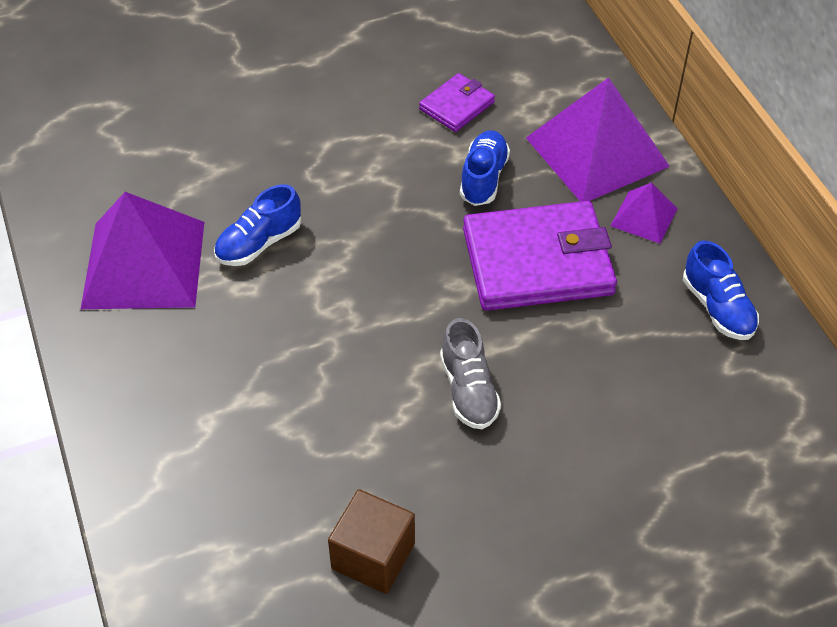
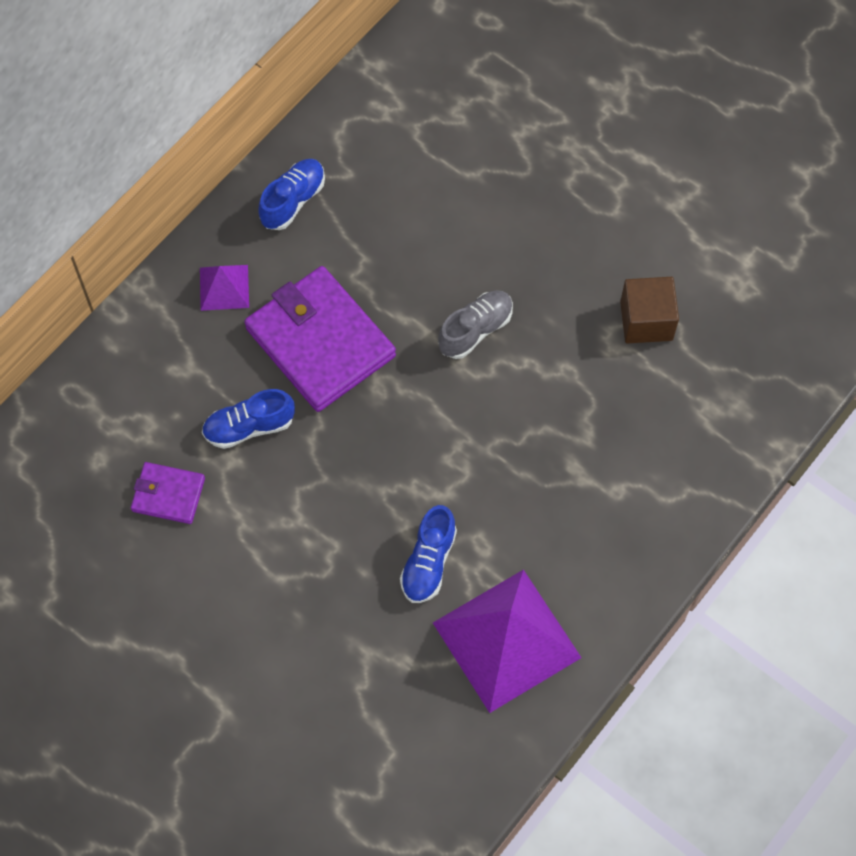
camera: 120 degrees left, 15 degrees up
(259, 243) = (428, 562): blue shoe -> blue shoe turned 90 degrees clockwise
(597, 152) = (165, 354): purple pyramid -> none

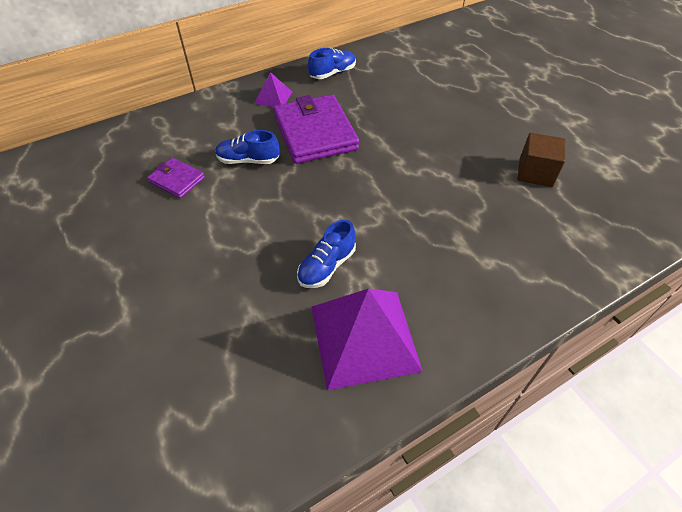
camera: 20 degrees right, 15 degrees down
(475, 330) = (416, 150): grey shoe -> none

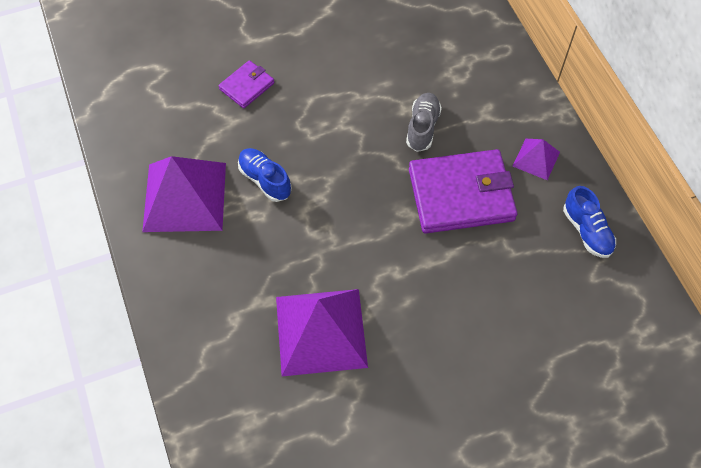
camera: 100 degrees right, 10 degrees up
(177, 180) = (403, 68): purple wallet -> purple wallet (247, 86)
(248, 160) = (422, 128): blue shoe -> grey shoe
(472, 200) = (321, 331): none -> purple pyramid
(535, 173) = (350, 419): brown cube -> none

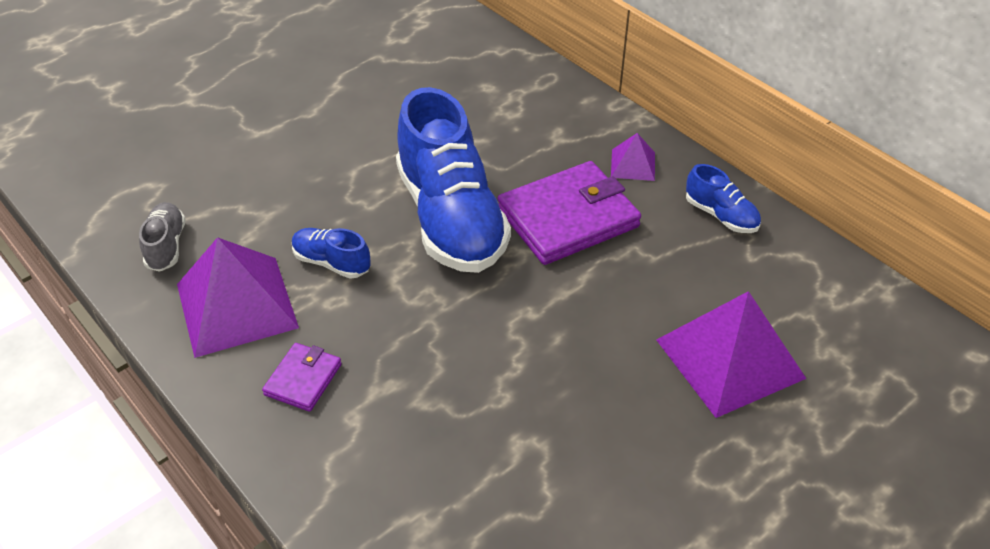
camera: 20 degrees left, 15 degrees down
(247, 86) = (271, 177): purple wallet -> purple wallet (303, 379)
(321, 331) = (468, 399): purple pyramid -> purple pyramid (730, 359)
(369, 167) = (451, 218): none -> blue shoe
(422, 128) = (495, 167): grey shoe -> grey shoe (166, 246)

